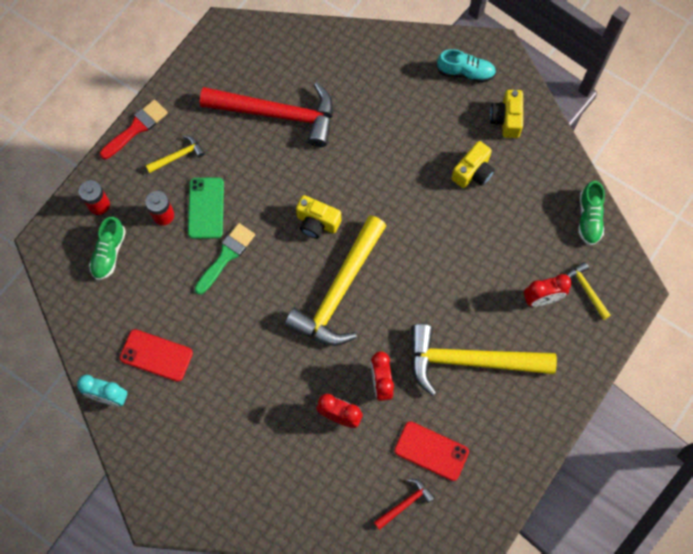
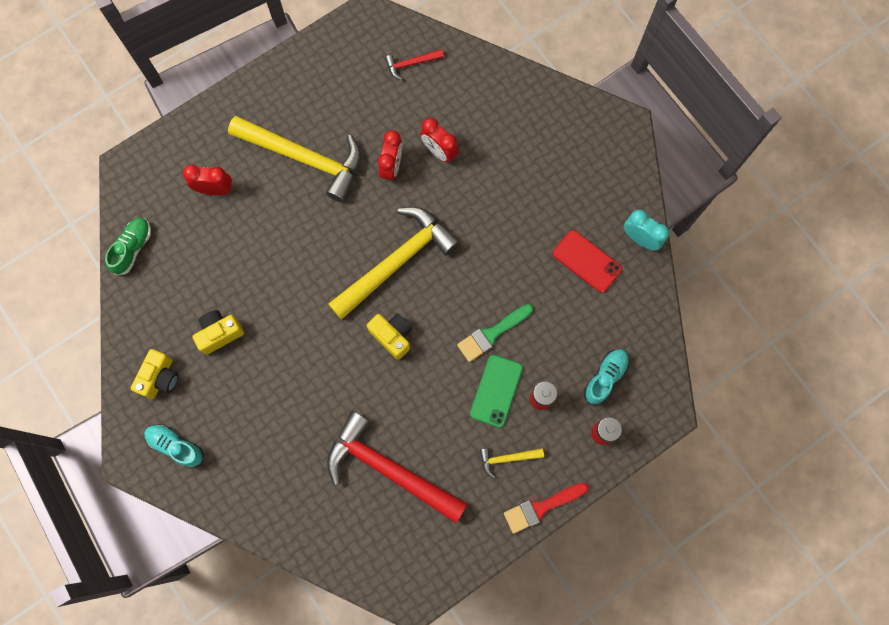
camera: 160 degrees left, 5 degrees up
(109, 253) = (605, 377): green shoe -> turquoise shoe
(431, 451) = (371, 96): red phone -> none
(586, 290) = (170, 183): yellow hammer -> none

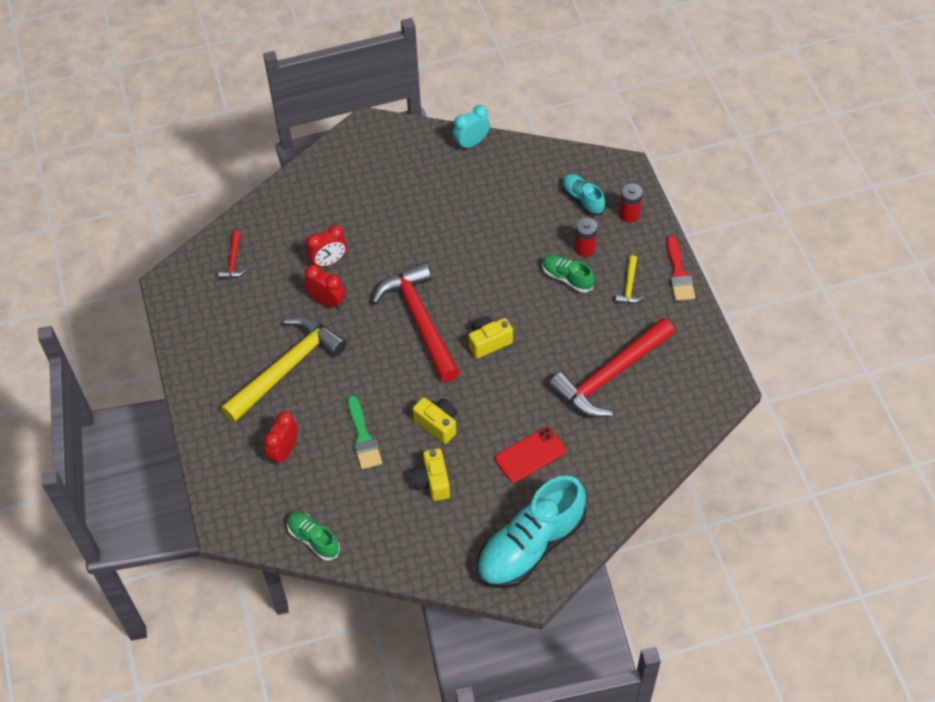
camera: 70 degrees left, 20 degrees down
(160, 378) = (457, 544): yellow camera -> yellow camera (438, 424)
(176, 446) = (530, 546): turquoise shoe -> turquoise shoe, size x2.01
(396, 262) = (420, 321): yellow hammer -> red hammer
(492, 334) = (515, 268): green brush -> green brush (363, 437)
(496, 391) = (567, 278): green phone -> green shoe
(587, 261) = (476, 184): red phone -> red phone (530, 454)

